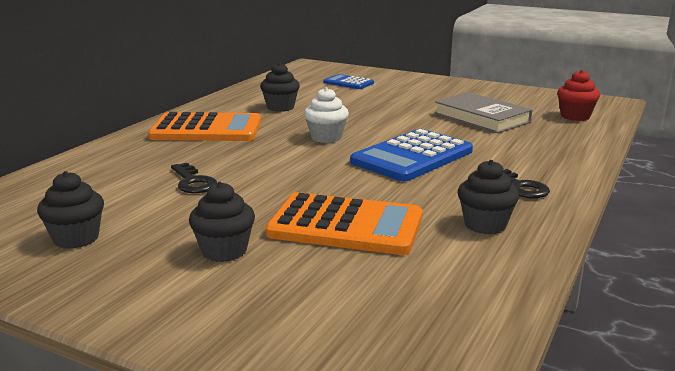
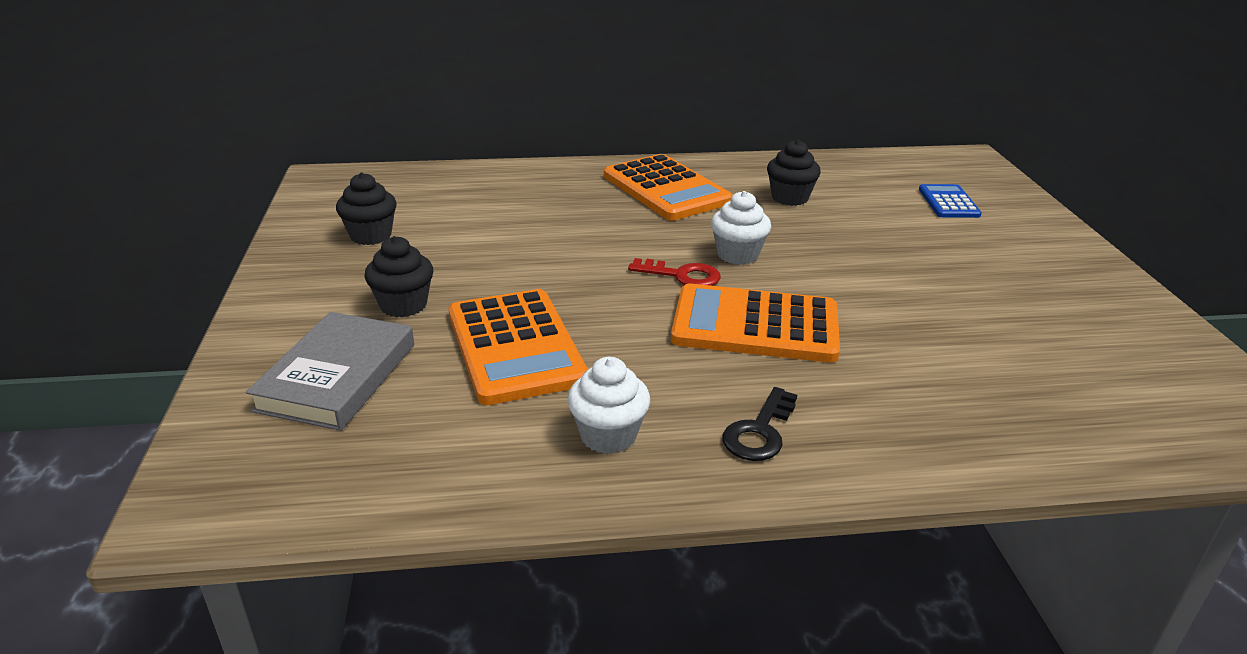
camera: 55 degrees right, 10 degrees up
(193, 182) = (530, 235): black key -> none
(328, 157) = (682, 275): none -> red key
(412, 157) = (755, 325): blue calculator -> orange calculator
(481, 118) = (980, 332): grey book -> grey book (337, 377)
(485, 225) = (608, 435): black cupcake -> white cupcake
(575, 116) = (1136, 413): red cupcake -> none

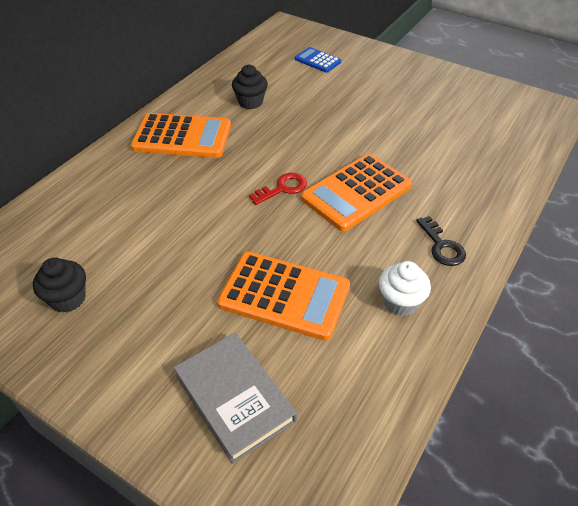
camera: 50 degrees left, 15 degrees up
(403, 305) = (183, 325): black cupcake -> none
(737, 255) = (285, 156): white cupcake -> none

